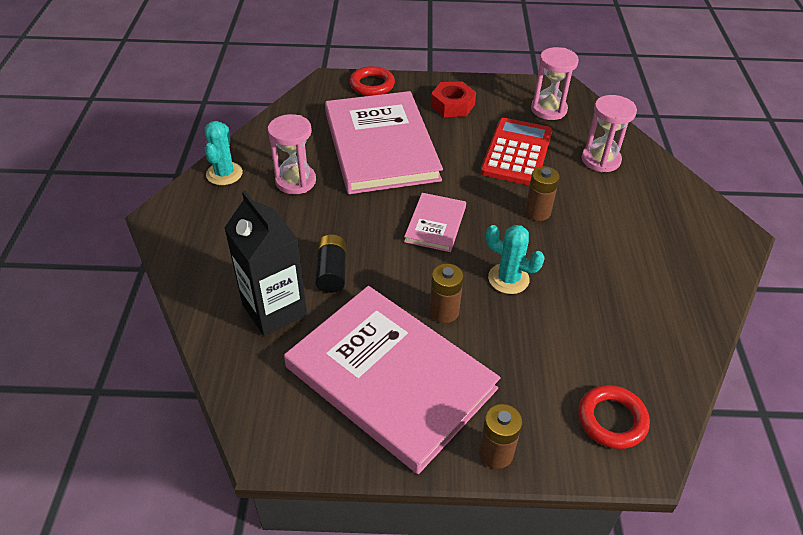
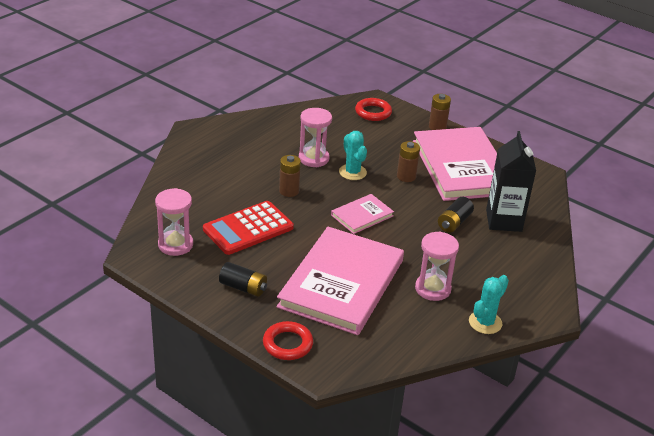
camera: 145 degrees left, 10 degrees down
(452, 105) = (243, 287): red nut -> black battery
(600, 160) = (200, 196): pink hourglass -> pink hourglass (313, 158)

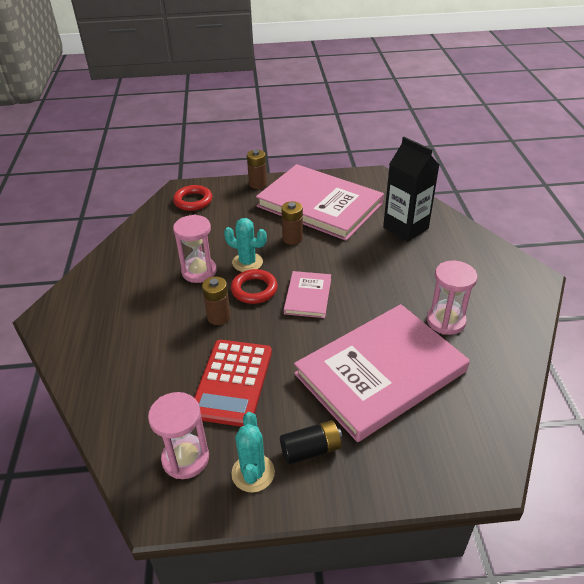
camera: 40 degrees left, 5 degrees up
(287, 344) = (427, 475): red ring -> red ring (254, 289)
(341, 283) = (380, 372): pink book -> pink book turned 75 degrees clockwise
(454, 222) = (378, 253): black battery -> none
(485, 322) = (516, 320): turquoise cactus -> turquoise cactus (253, 473)

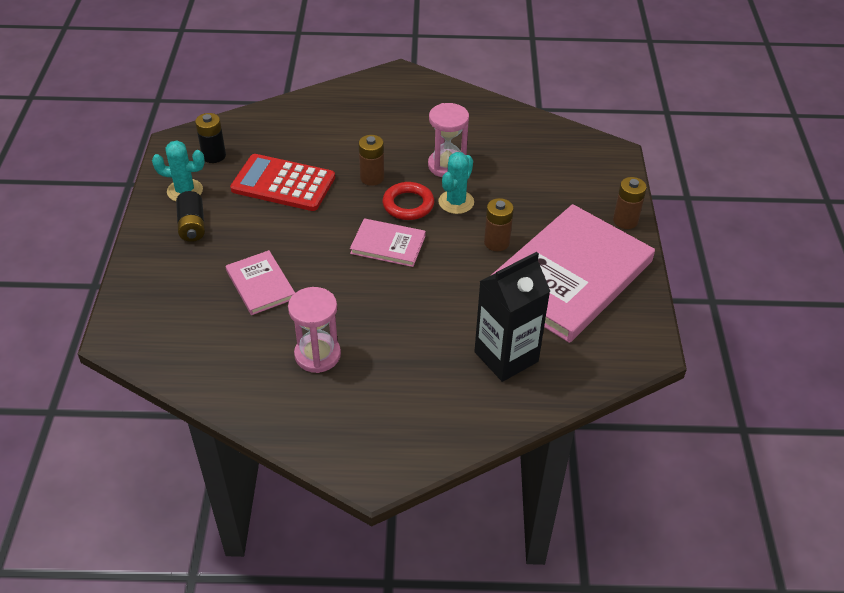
camera: 95 degrees right, 5 degrees up
(185, 458) = (214, 156): pink hourglass -> black battery
(193, 201) = (586, 162): red ring -> none
(380, 372) = (260, 284): pink book -> pink book, size x0.46

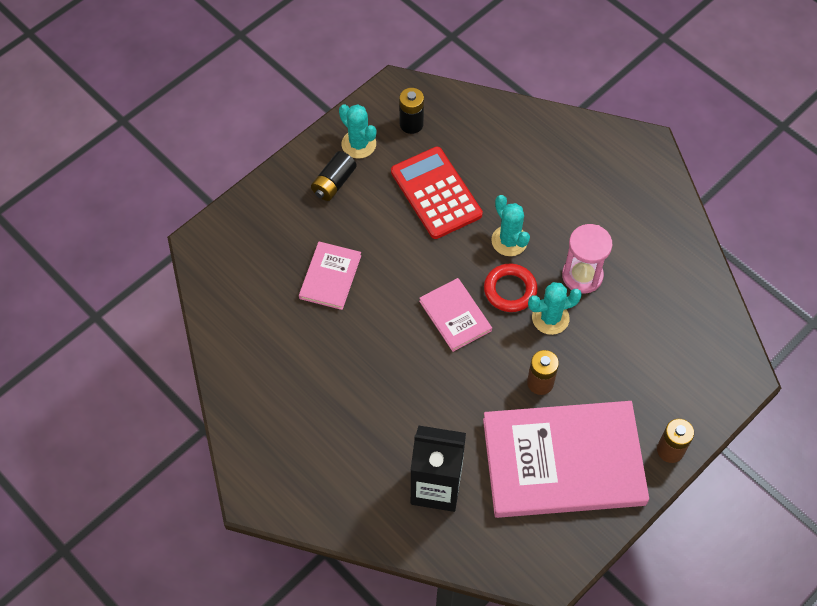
camera: 45 degrees right, 15 degrees up
(317, 355) = (310, 370): pink hourglass -> none
(372, 178) = (509, 241): brown battery -> turquoise cactus

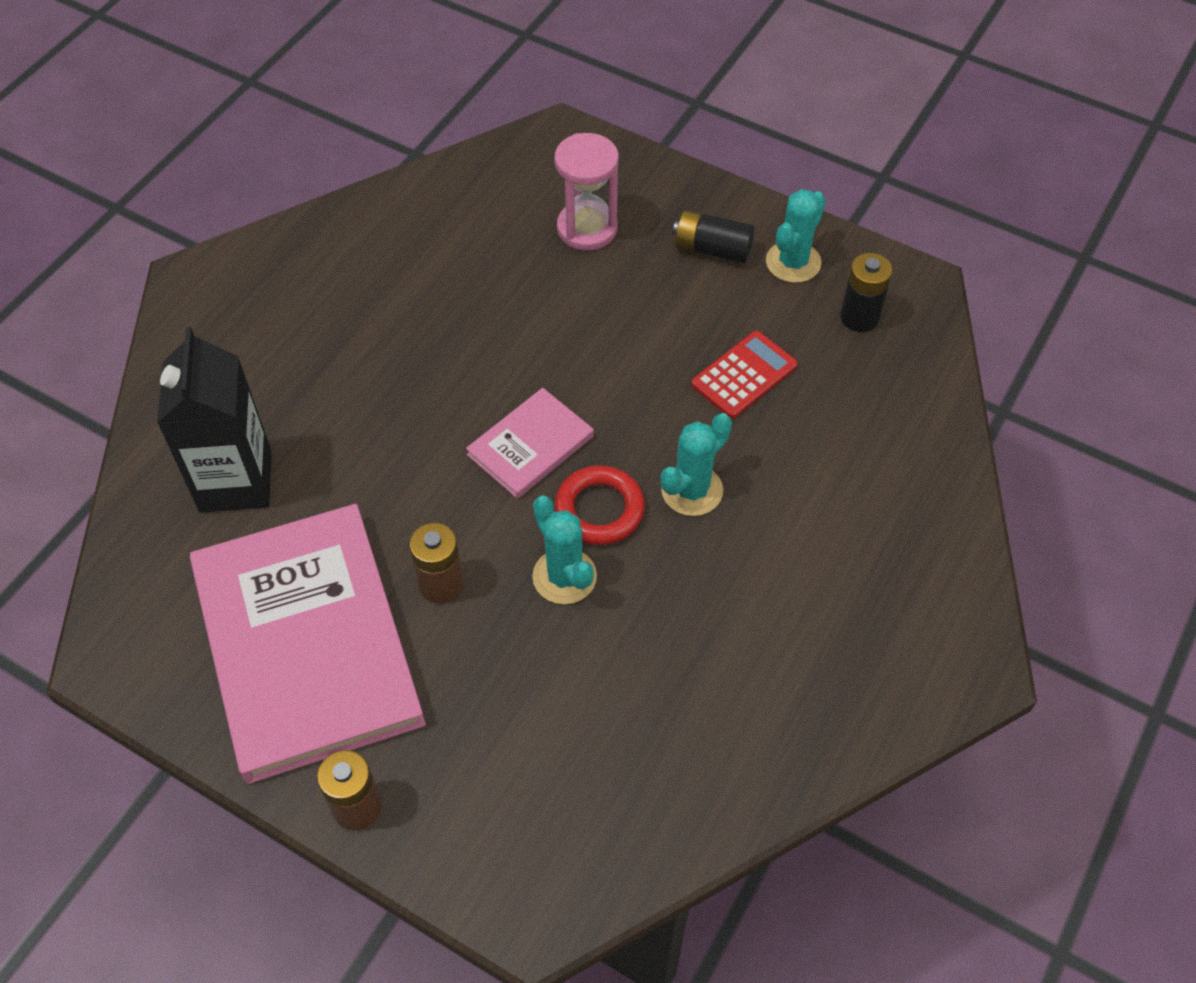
camera: 75 degrees right, 5 degrees down
(330, 277) = (551, 281): pink book -> none
(436, 193) = (744, 375): red calculator -> red calculator, size x0.63
(582, 276) = (660, 609): pink hourglass -> pink hourglass (587, 228)

